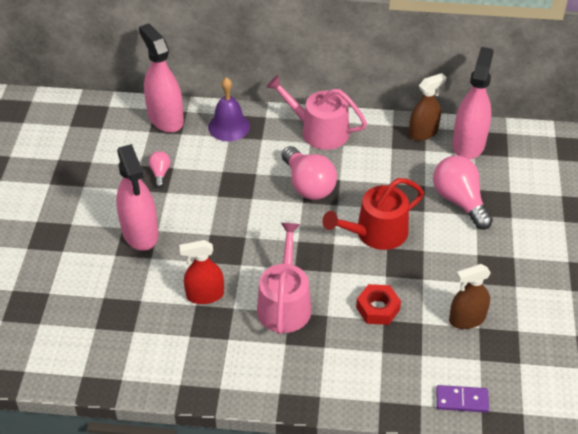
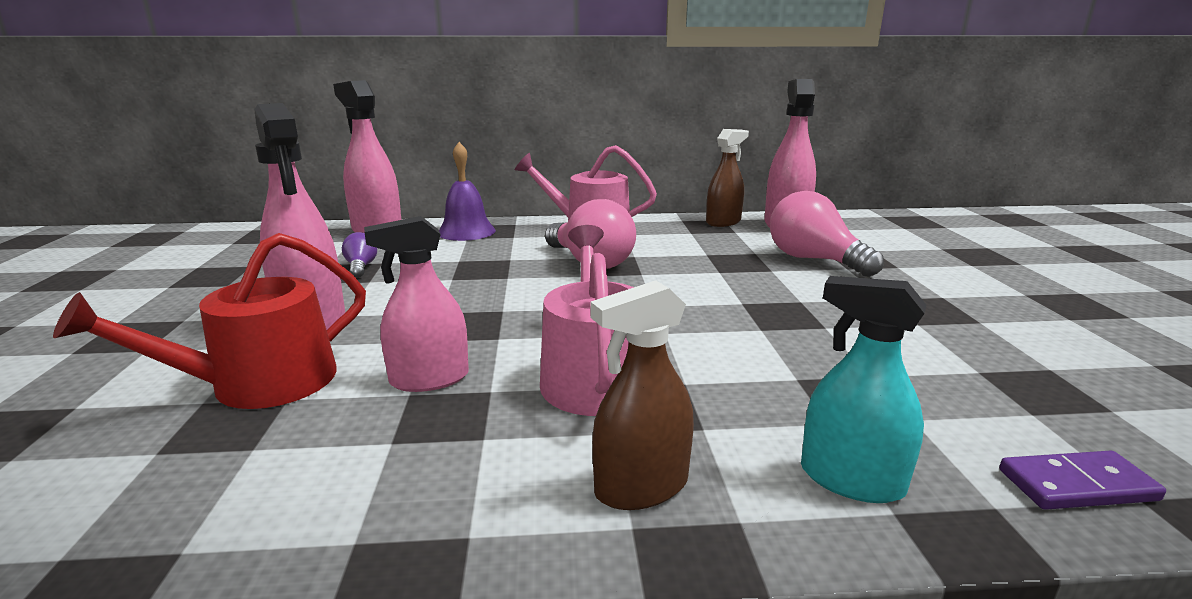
camera: 10 degrees left, 25 degrees down
(160, 173) = (361, 267): pink light bulb -> purple light bulb
(205, 295) = (429, 379): red spray bottle -> pink spray bottle
(372, 384) = (851, 480): none -> turquoise spray bottle
(376, 233) = (715, 292): red watering can -> red watering can (258, 384)
(378, 308) = (775, 365): red nut -> none
(467, 319) = (946, 363): brown spray bottle -> brown spray bottle (641, 487)

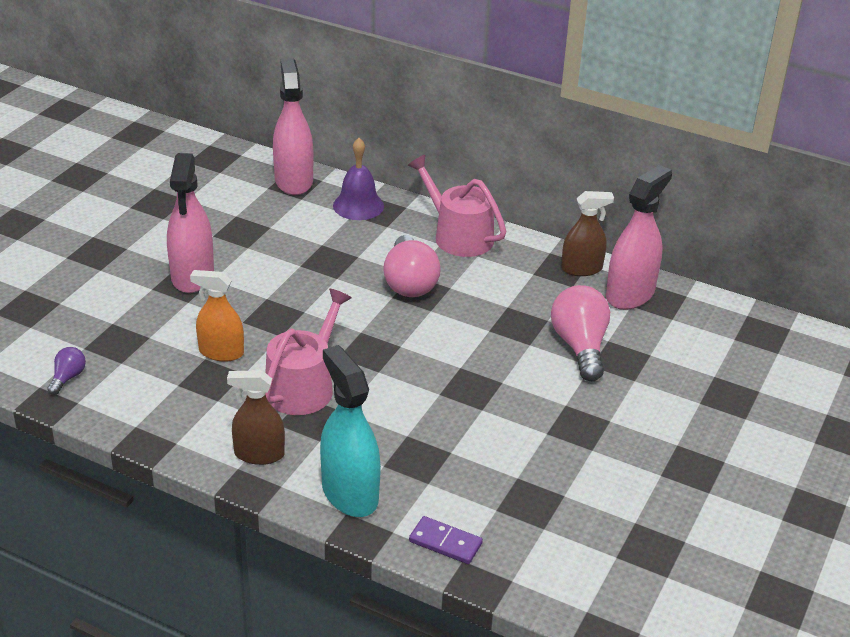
camera: 30 degrees right, 15 degrees up
(258, 384) = (141, 321): red watering can -> none
(361, 267) = (252, 228): purple light bulb -> purple light bulb (68, 378)
(429, 379) = (221, 352): pink spray bottle -> orange spray bottle
(851, 480) = (349, 493): turquoise spray bottle -> turquoise spray bottle, size x1.50

